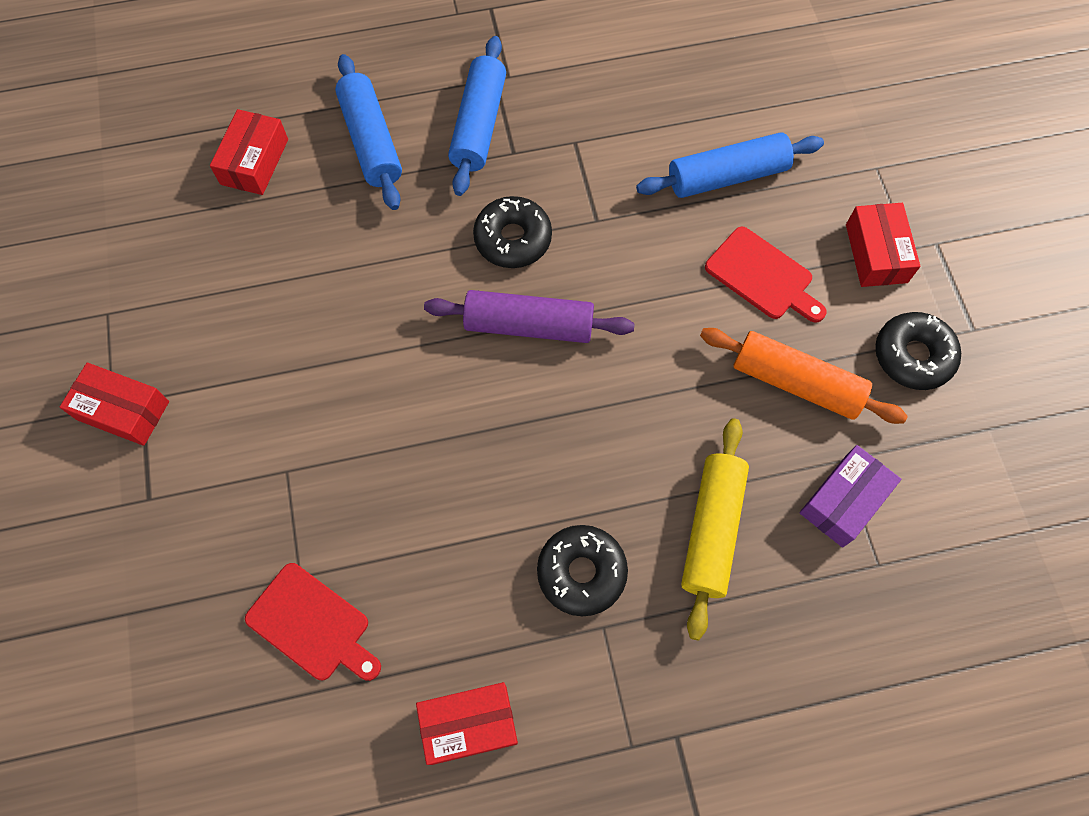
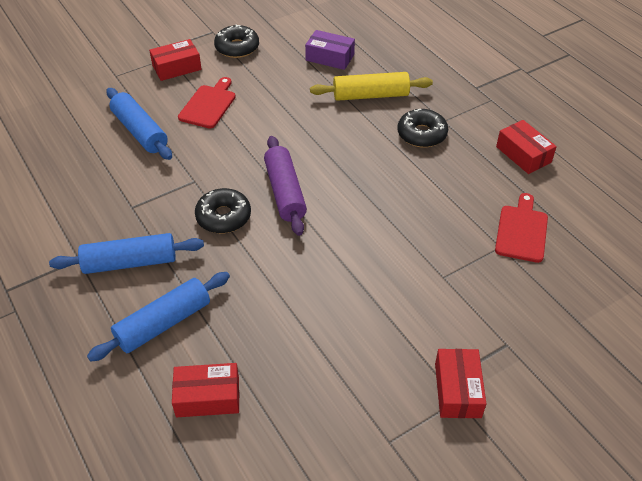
camera: 110 degrees left, 20 degrees down
(796, 383) = (272, 82): orange rolling pin -> none

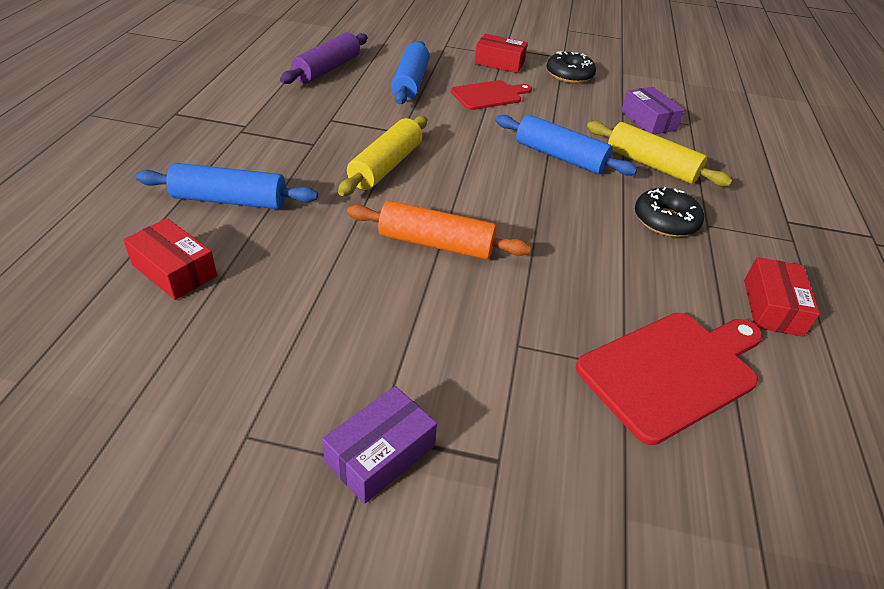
camera: 40 degrees right, 5 degrees down
(130, 262) = (273, 149): blue rolling pin -> blue rolling pin (560, 156)
(223, 217) = (386, 166): black donut -> yellow rolling pin
(284, 192) = (462, 182): purple rolling pin -> purple rolling pin (327, 69)
(327, 250) = (436, 244): none -> orange rolling pin
(457, 390) = (380, 454): red box -> purple box
(522, 231) = (672, 371): red cutting board -> red cutting board, size x1.56

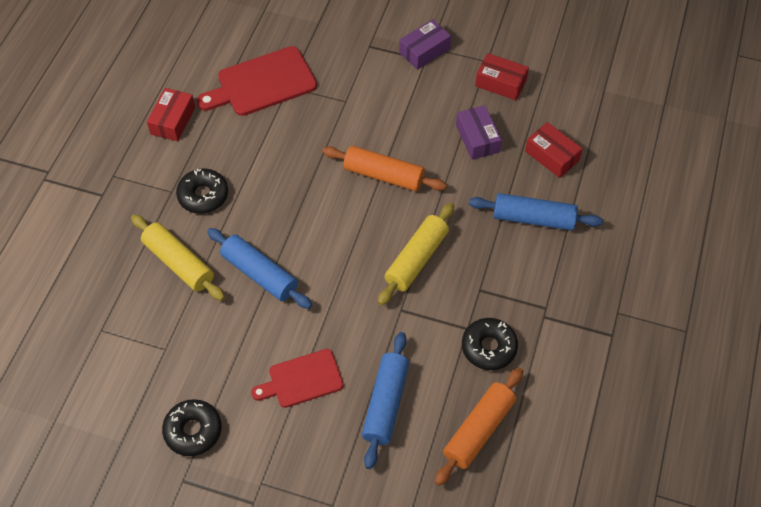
camera: 170 degrees left, 15 degrees up
(310, 108) = (488, 347): none -> black donut
(327, 69) = (479, 430): purple rolling pin -> orange rolling pin
(499, 63) = (272, 458): red box -> red box (500, 83)
(648, 120) = (144, 335): purple box -> purple box (477, 138)

